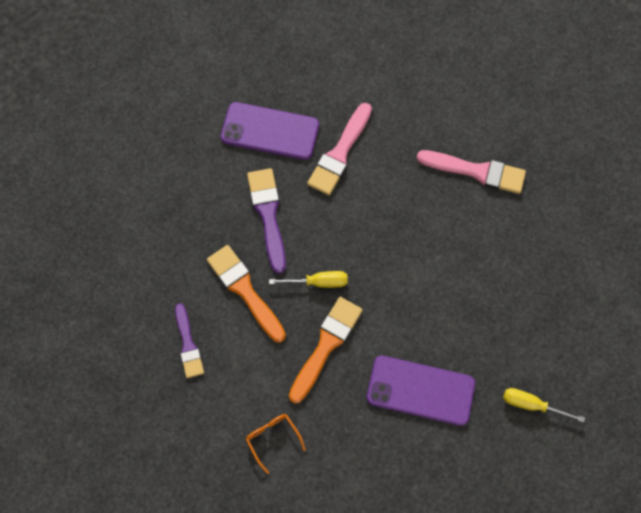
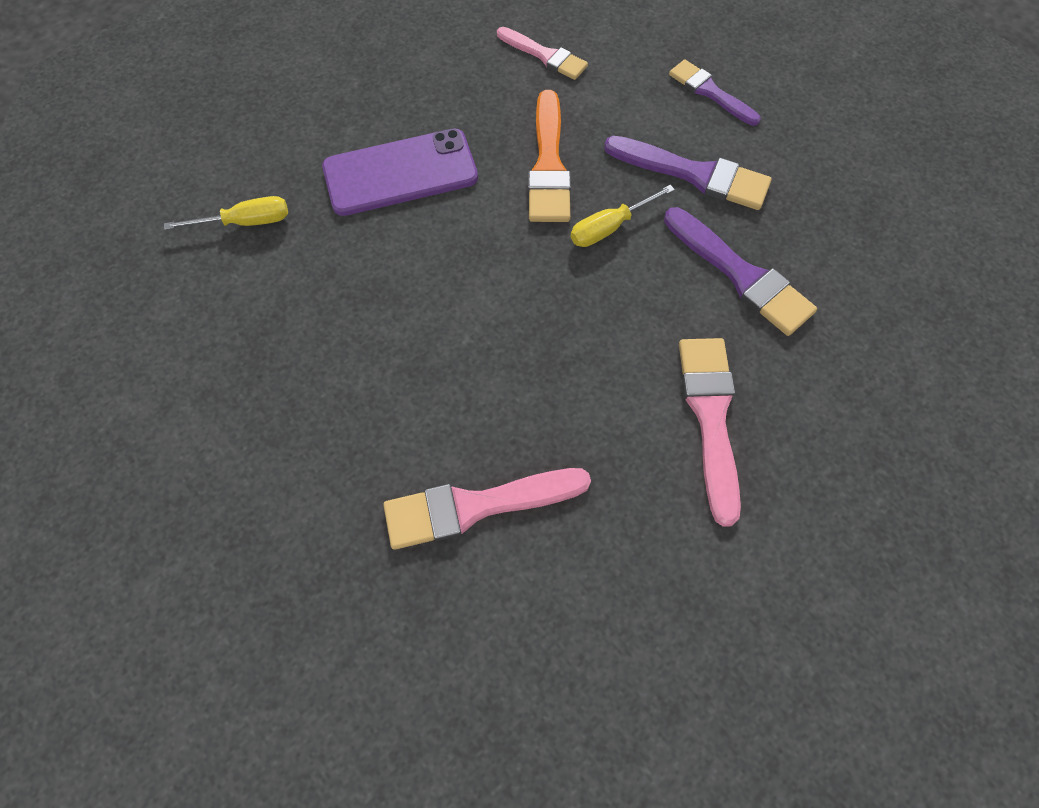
camera: 150 degrees right, 5 degrees down
(244, 290) = (694, 174): orange brush -> purple brush
(270, 131) = (839, 394): purple phone -> none
(272, 438) = (545, 55): orange glasses -> pink brush

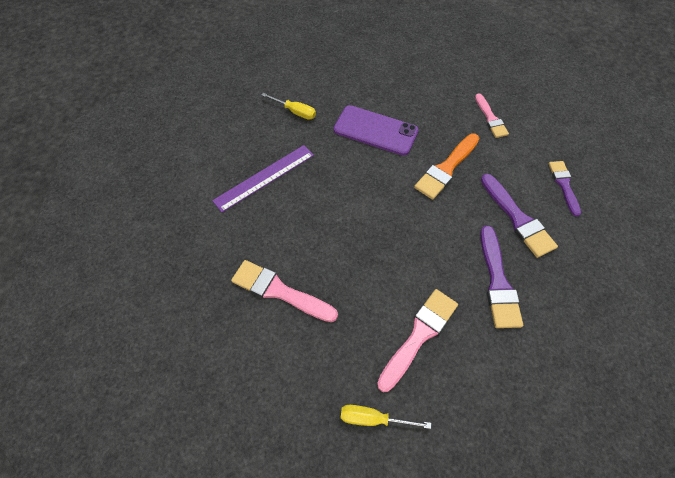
camera: 40 degrees right, 5 degrees down
(293, 357) = (264, 177): none -> purple ruler
(609, 227) = (450, 215): yellow screwdriver -> yellow screwdriver (373, 418)

